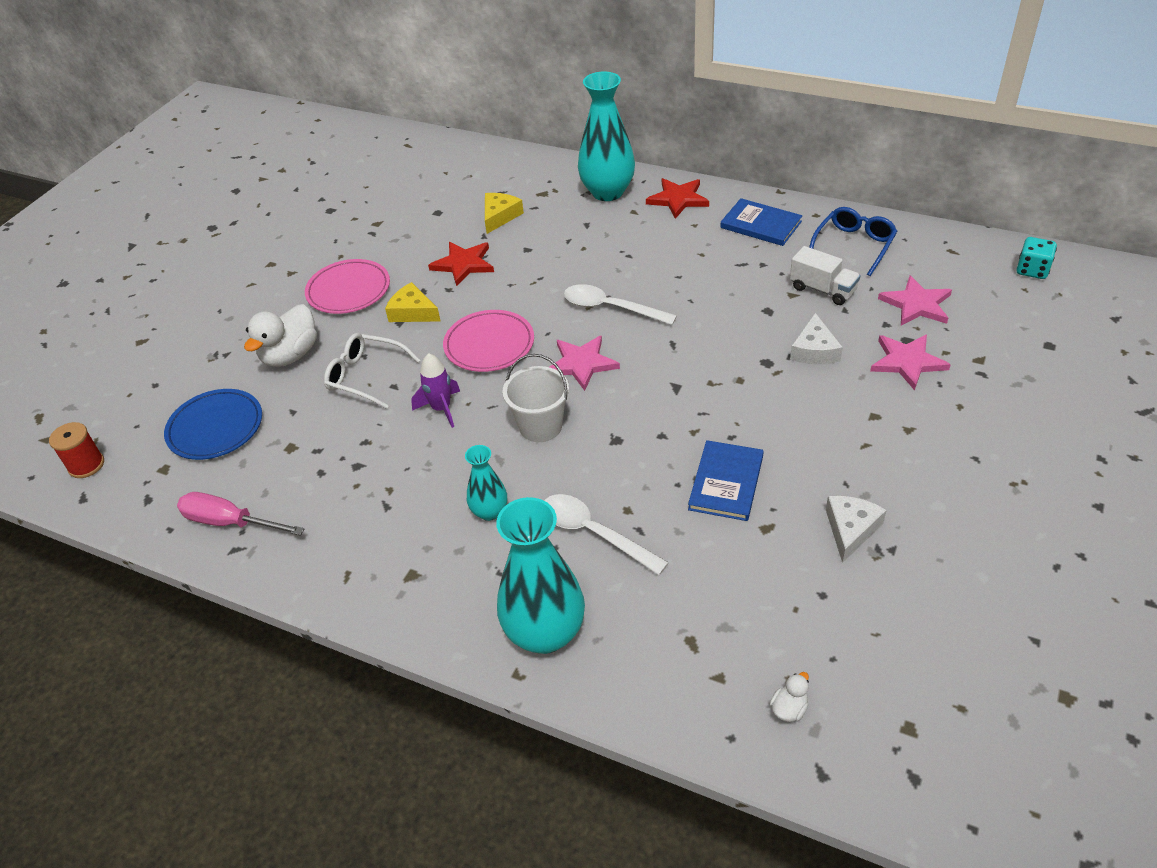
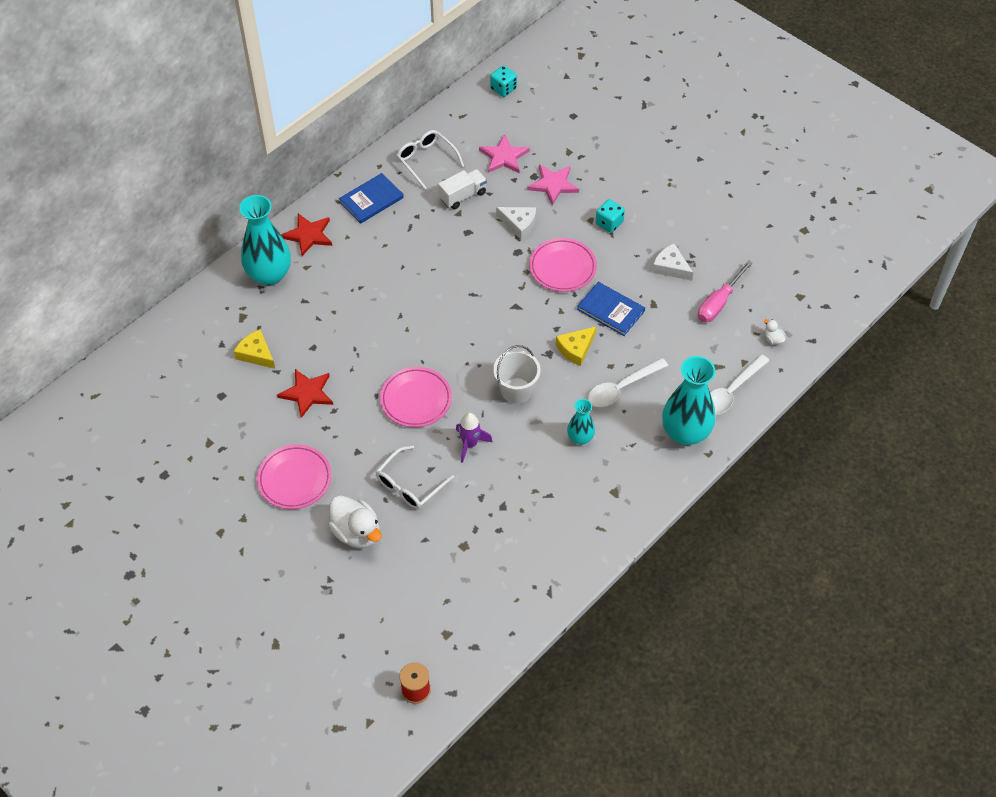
camera: 75 degrees left, 10 degrees up
(215, 428) = (417, 594): blue plate -> none
(230, 522) = (522, 593): pink screwdriver -> pink screwdriver (719, 303)
(413, 312) = (349, 440): yellow cheese -> yellow cheese (576, 349)
(581, 364) = (466, 350): pink star -> none
(610, 308) = (415, 316): white spoon -> white spoon (731, 391)
(769, 412) = (562, 267): none -> pink plate
(854, 245) = (426, 160): blue glasses -> white glasses
(883, 437) = (609, 223): none -> turquoise dice

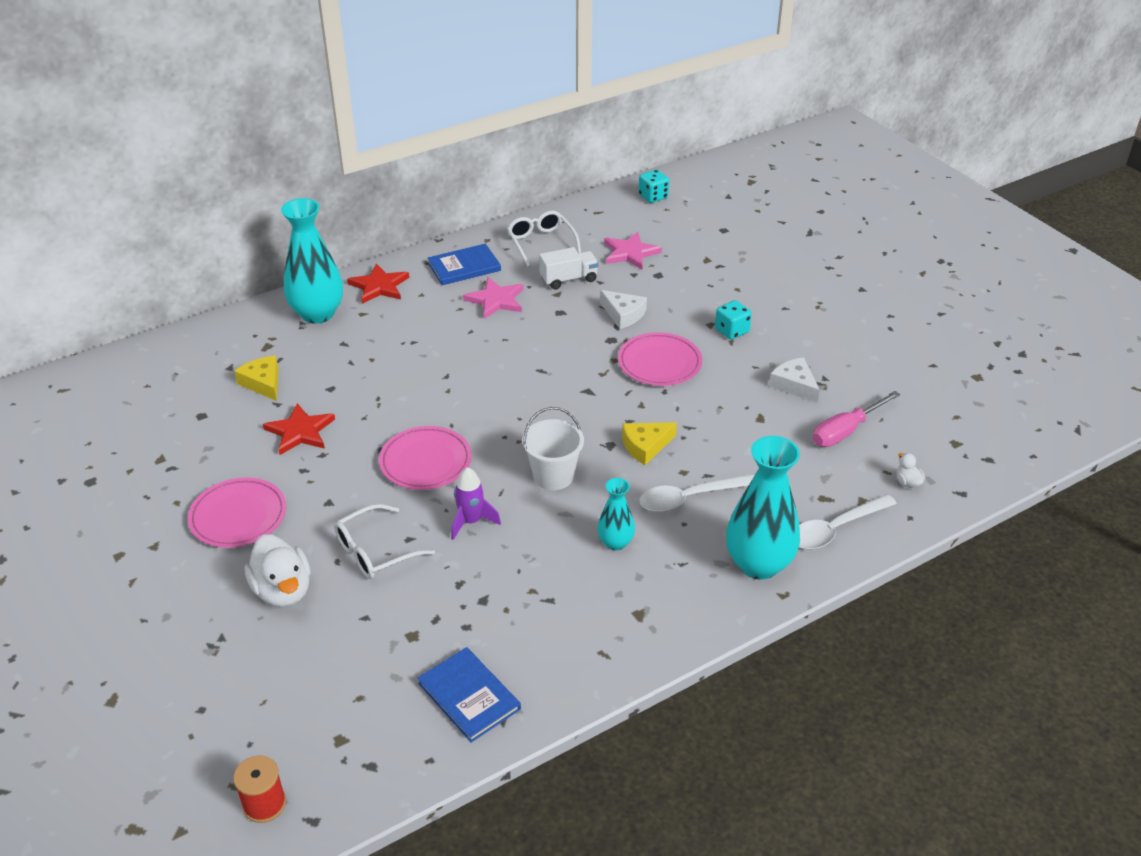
camera: 15 degrees right, 15 degrees down
(553, 185) = (678, 286): pink star -> pink star (496, 300)
(610, 310) = (703, 415): blue book -> blue book (469, 696)

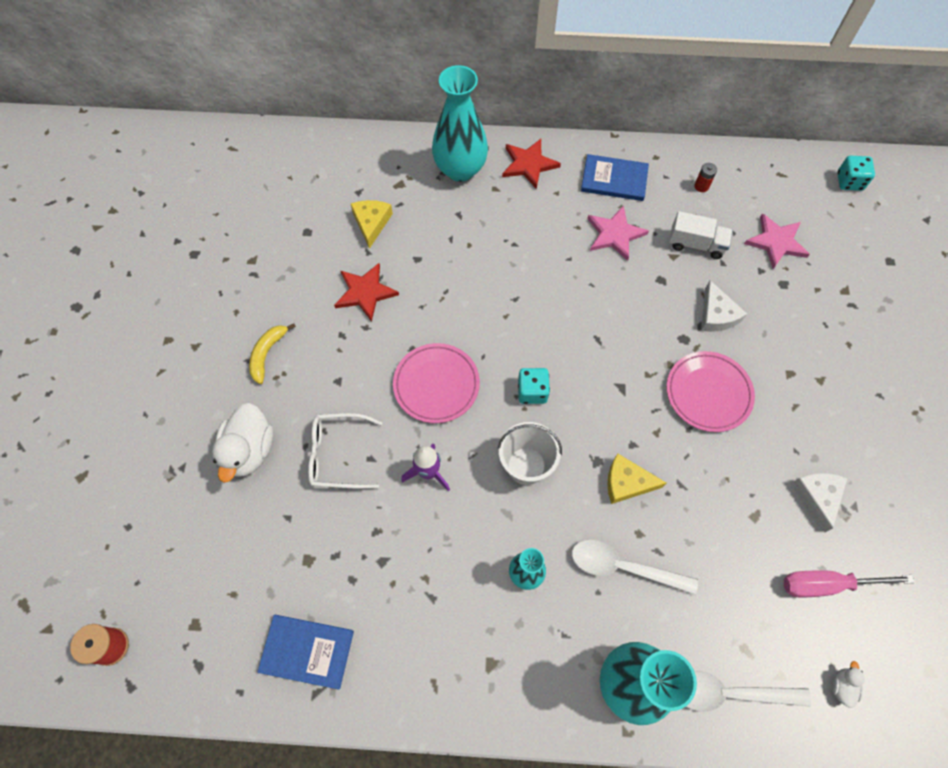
camera: 35 degrees right, 25 degrees up
(238, 516) = (267, 354): pink plate -> yellow banana
(469, 696) = (307, 651): blue book -> blue book turned 75 degrees counterclockwise
(541, 243) = (701, 186): white glasses -> red battery
(731, 331) = (805, 394): turquoise dice -> turquoise dice (532, 392)

